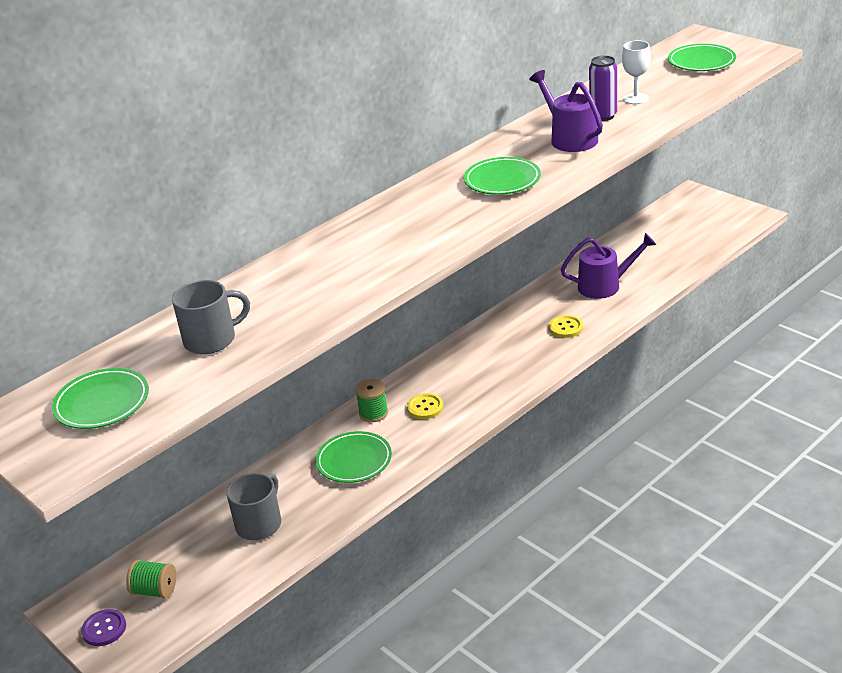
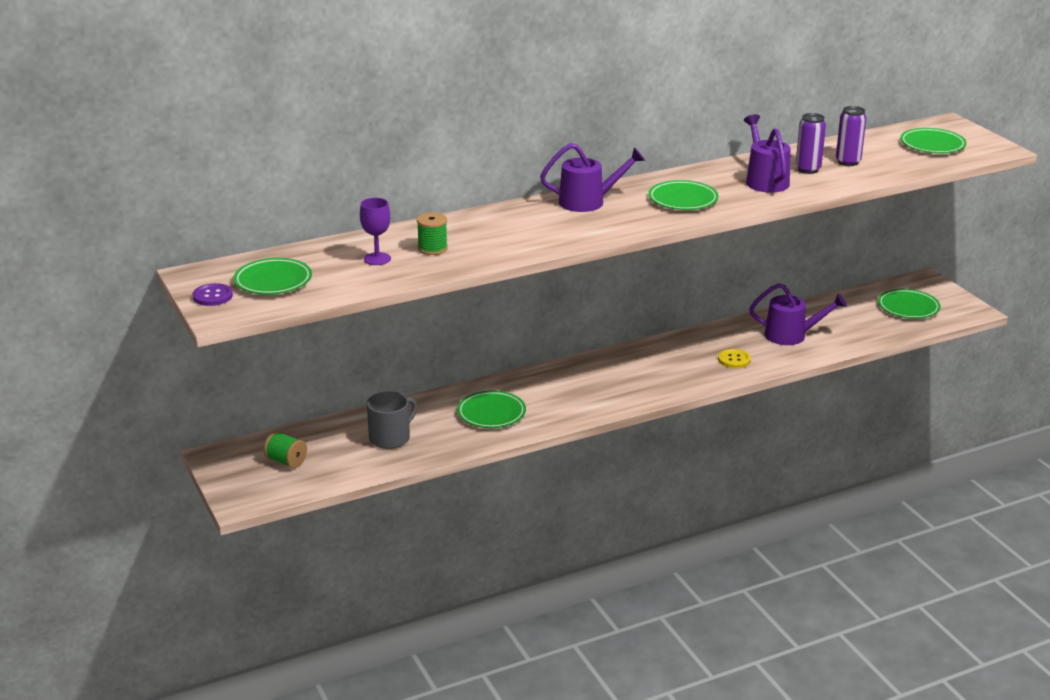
camera: 15 degrees right, 5 degrees down
(104, 629) = (236, 476): purple button -> purple button (212, 296)
(211, 339) = (377, 259): grey mug -> purple goblet
(373, 413) = (527, 383): green spool -> green spool (432, 248)
(406, 207) = (588, 202): none -> purple watering can
(425, 407) = (573, 390): yellow button -> none
(635, 99) = (848, 162): white goblet -> purple can
(694, 227) = (908, 307): none -> green plate

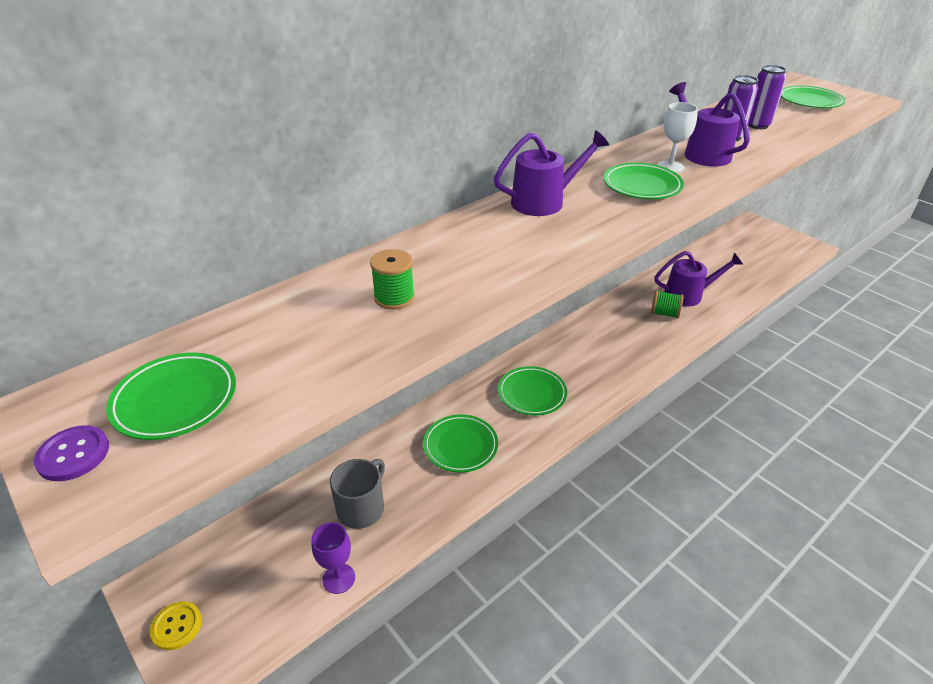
camera: 15 degrees left, 10 degrees up
(286, 461) = (243, 578): green spool -> green spool (664, 313)
(377, 259) = (324, 328): purple goblet -> purple goblet (339, 578)
(723, 188) = (670, 167): none -> white goblet
(734, 360) = (657, 331): yellow button -> yellow button (176, 626)
(908, 307) = (760, 251): green plate -> green plate (532, 394)

